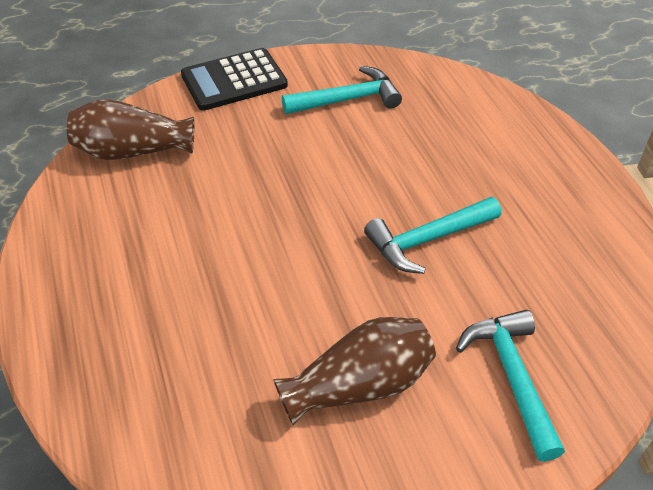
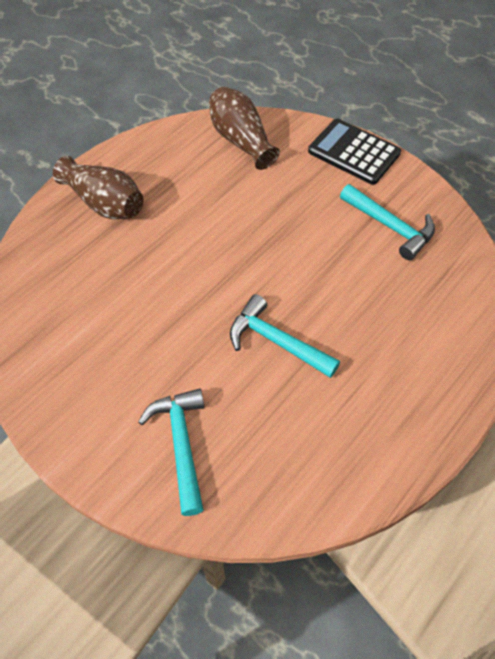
camera: 60 degrees right, 10 degrees up
(359, 385) = (124, 356): brown vase -> brown vase (104, 203)
(511, 377) = (181, 444): turquoise hammer -> turquoise hammer turned 60 degrees counterclockwise

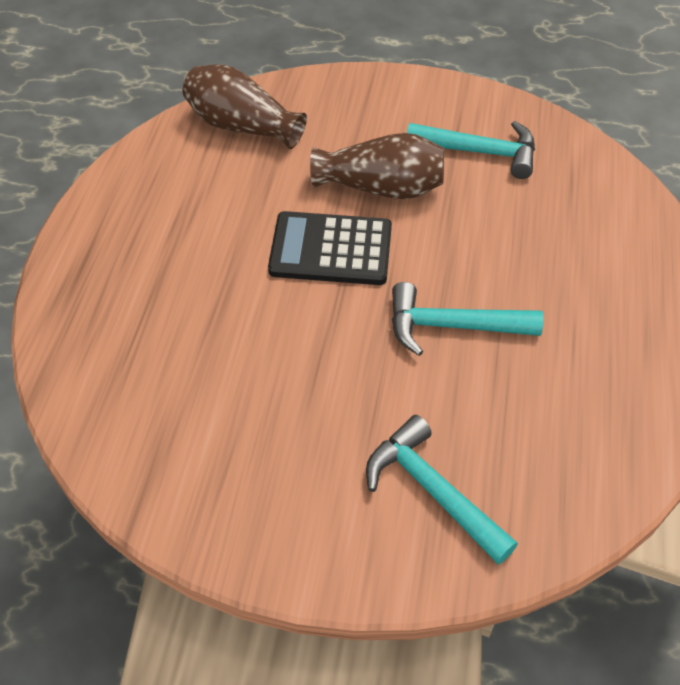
camera: 30 degrees left, 5 degrees down
(104, 203) = (125, 264): brown vase -> brown vase (381, 188)
(354, 152) = (382, 90): black calculator -> black calculator (331, 249)

